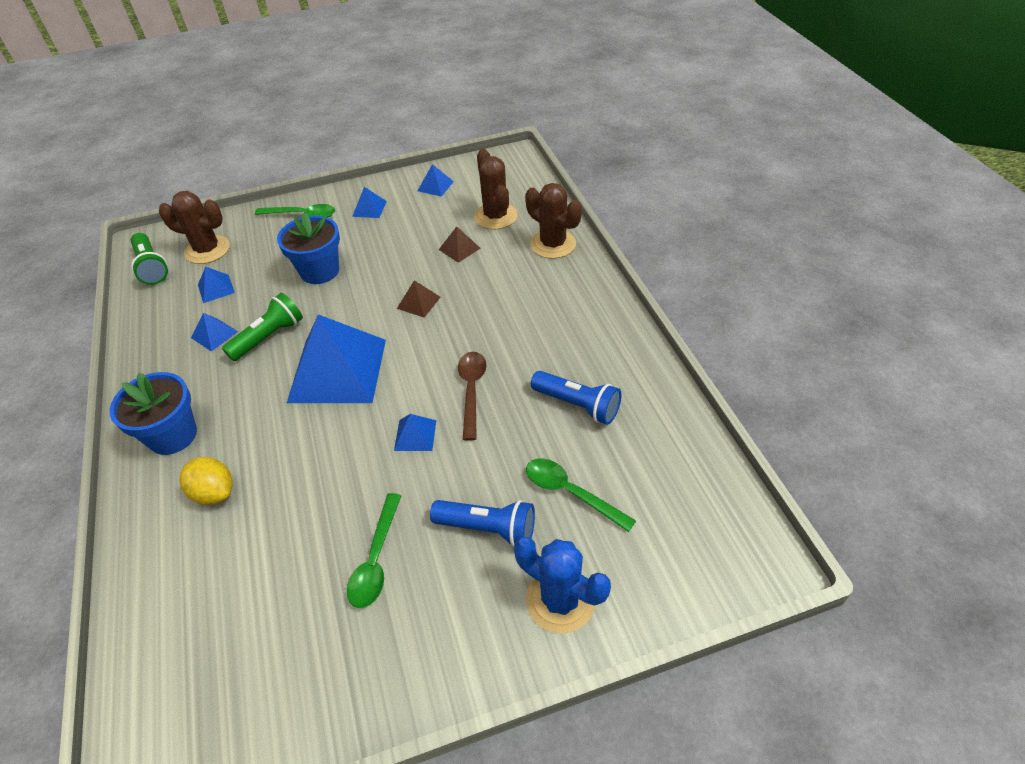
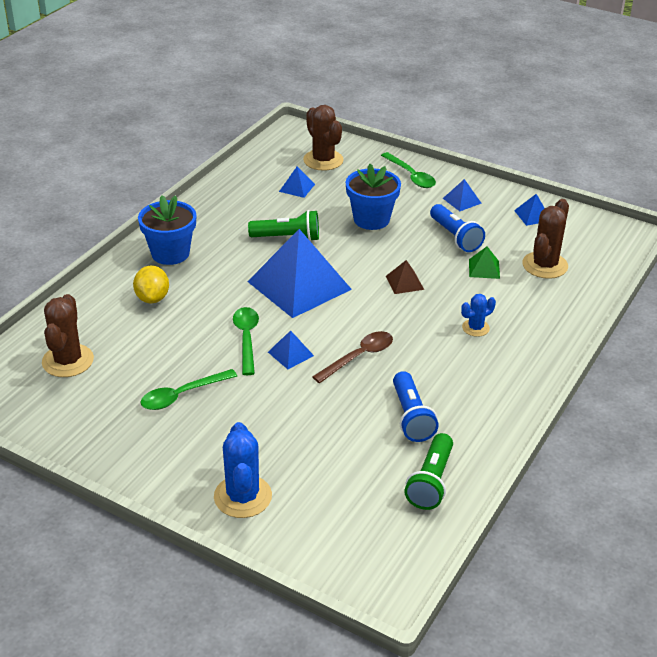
camera: 45 degrees right, 10 degrees down
(151, 267) = (278, 150): green flashlight -> green flashlight (431, 482)
(214, 334) = (261, 214): blue pyramid -> none
(459, 248) = (484, 268): brown pyramid -> green pyramid
(488, 528) = (258, 432): blue flashlight -> blue flashlight (455, 237)
(518, 298) = (475, 328): none -> blue cactus
(553, 244) = (557, 313): brown cactus -> brown cactus (68, 361)
(571, 492) = (331, 456): green spoon -> green spoon (246, 339)

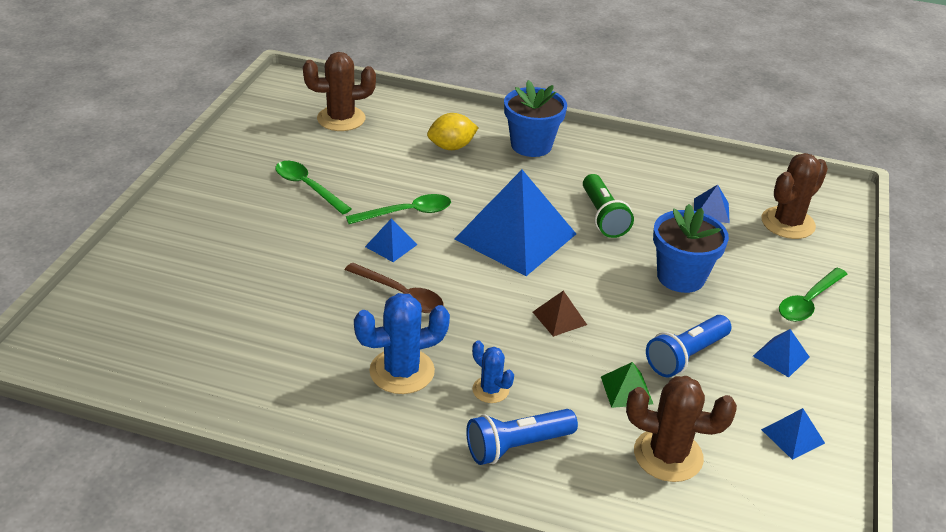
camera: 75 degrees right, 0 degrees up
(243, 496) = (169, 243): blue cactus -> blue cactus (402, 371)
(411, 417) = (304, 346): blue flashlight -> blue flashlight (517, 446)
(431, 482) = (198, 371): green flashlight -> none

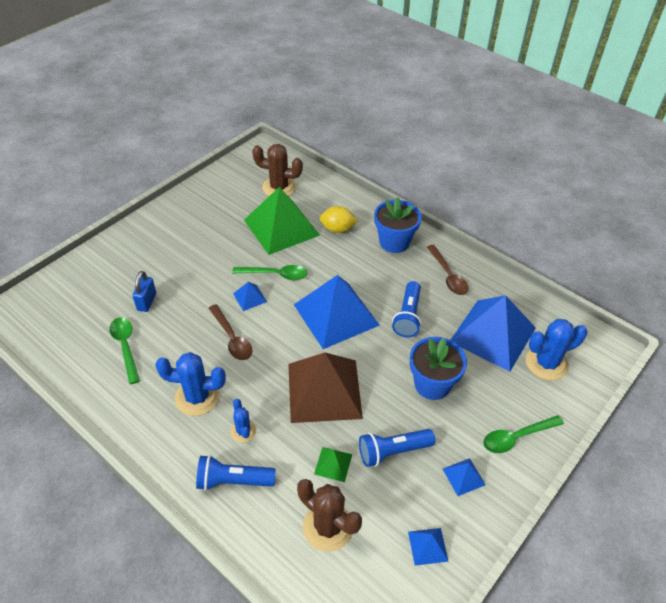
camera: 25 degrees right, 10 degrees up
(250, 285) = (147, 302): none -> blue padlock
(308, 187) = (225, 237): green spoon -> green spoon (125, 347)
(376, 160) = (281, 227): none -> green pyramid
(559, 318) = (324, 390): brown pyramid -> brown pyramid, size x2.41
(603, 217) = (408, 316): green flashlight -> blue flashlight
(619, 165) = (448, 275): none -> brown spoon
(711, 210) = (493, 334): blue pyramid -> blue pyramid, size x2.41
(788, 223) = (546, 363): brown cactus -> blue cactus

